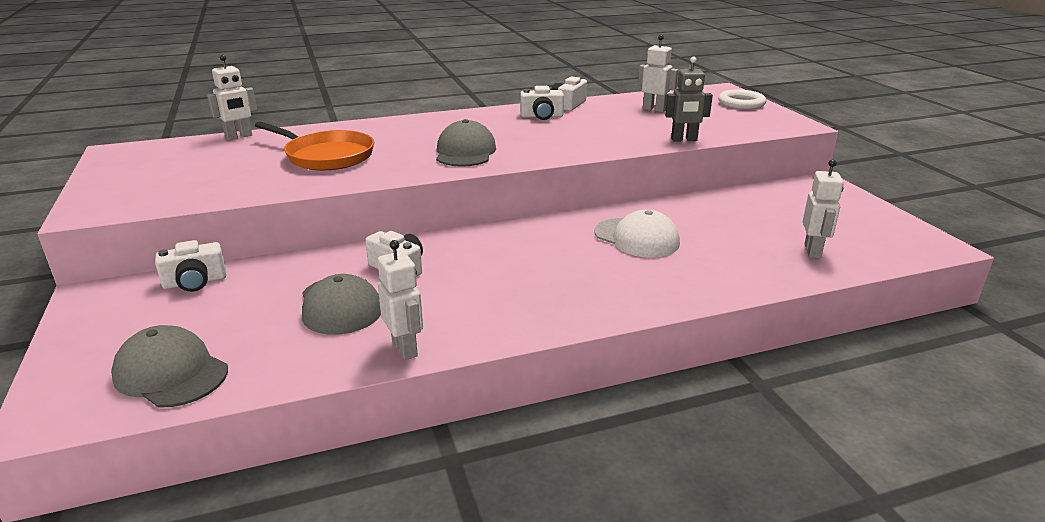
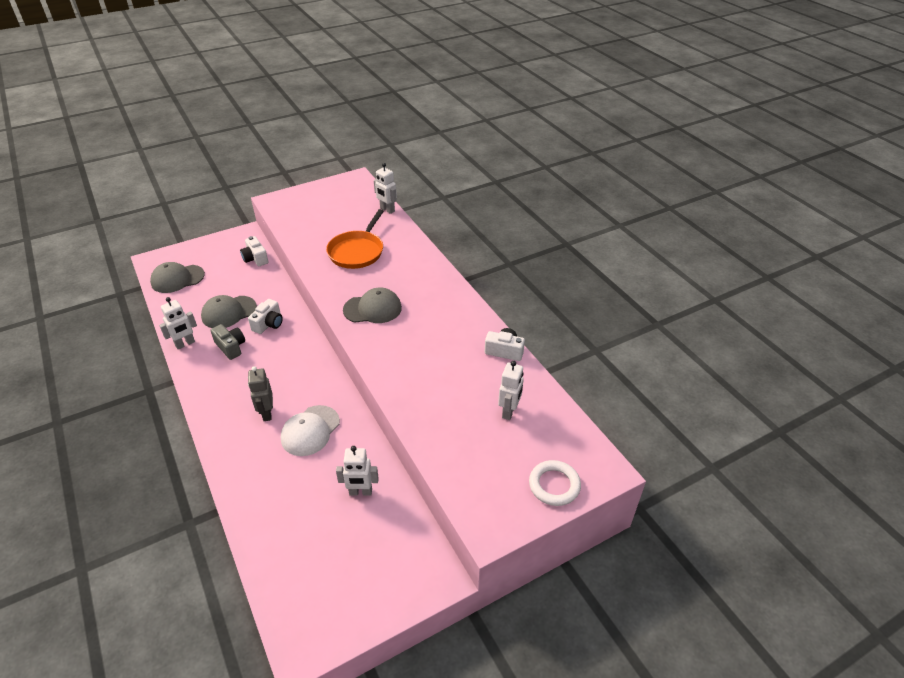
camera: 80 degrees right, 15 degrees up
(171, 373) = (177, 279): grey cap -> grey cap turned 135 degrees counterclockwise
(439, 300) = (231, 347): none -> grey camera
(542, 116) = (466, 338): white camera -> none
(684, 140) = (422, 433): grey robot -> grey robot (267, 413)
(813, 251) = (290, 543): white robot -> white robot (360, 492)

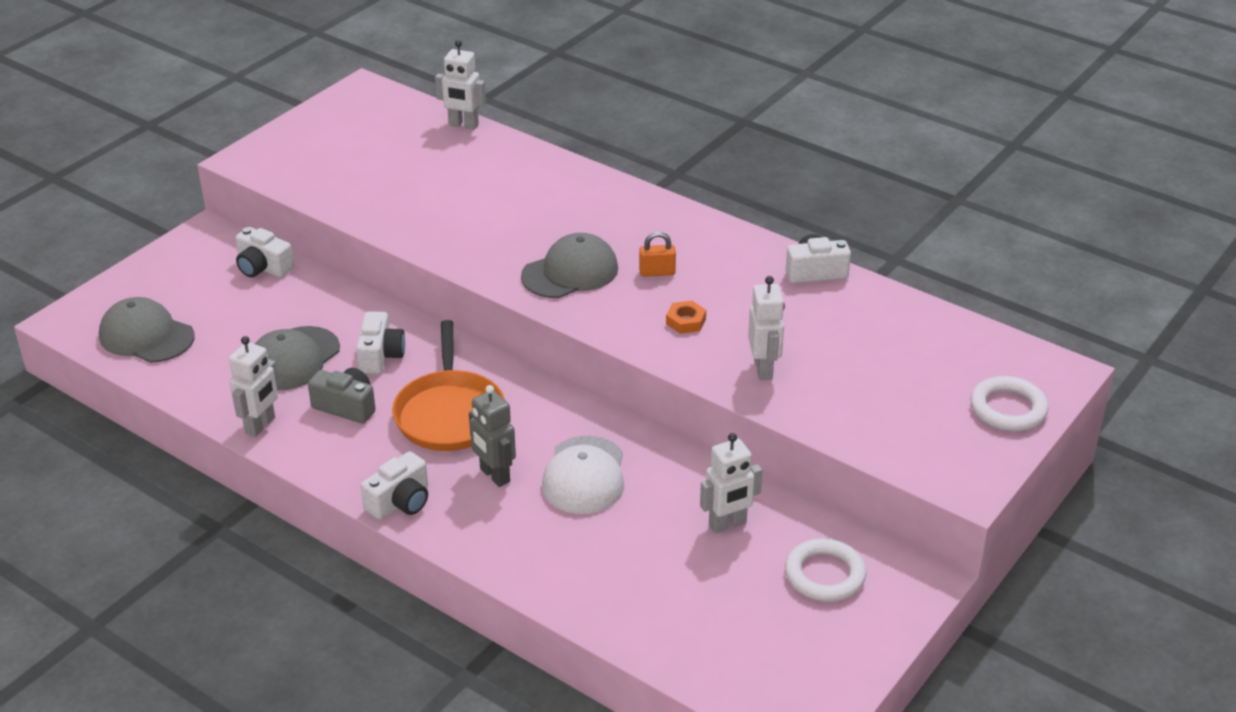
camera: 25 degrees left, 5 degrees down
(177, 279) = (146, 336): grey cap -> grey cap turned 75 degrees clockwise
(211, 411) = (400, 502): none -> white camera
(357, 251) = (470, 199): orange pan -> orange pan (449, 414)
(389, 549) = (824, 575): none -> white ring
(409, 358) = (685, 321): none -> orange nut
(417, 323) = (657, 272): none -> orange padlock
(509, 411) = (882, 344): white robot -> white robot (763, 369)

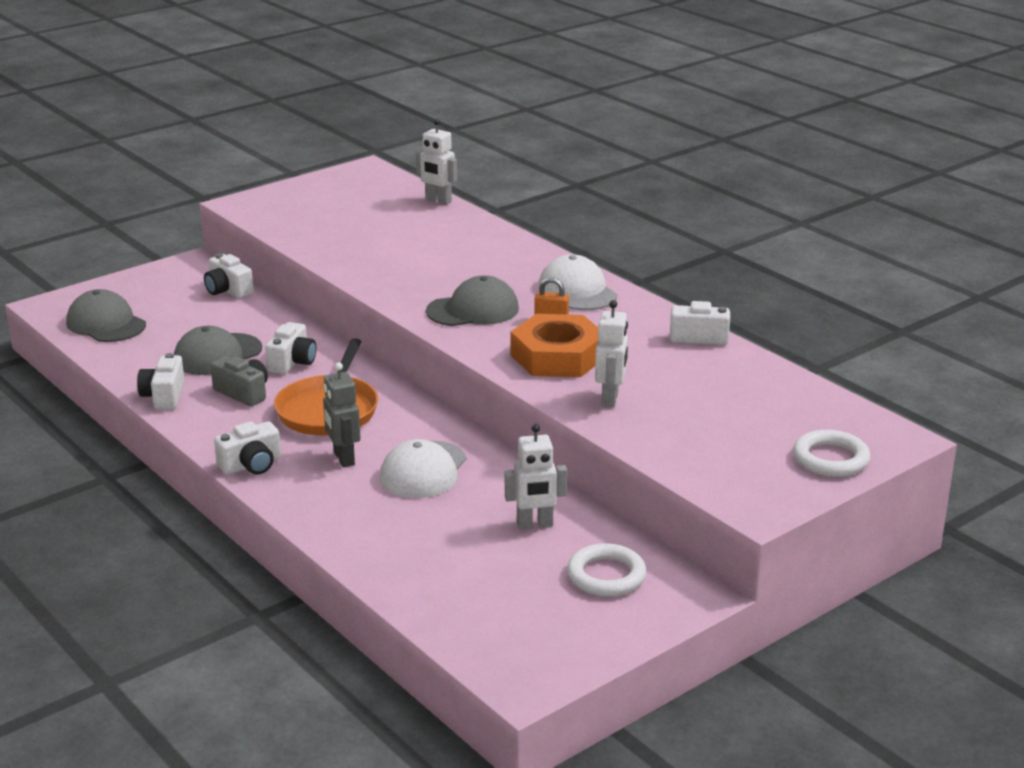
camera: 15 degrees right, 10 degrees down
(260, 425) = (164, 396): white robot -> white camera
(666, 229) = (577, 291): none -> white cap
(685, 321) = (557, 356): orange nut -> orange nut, size x2.44

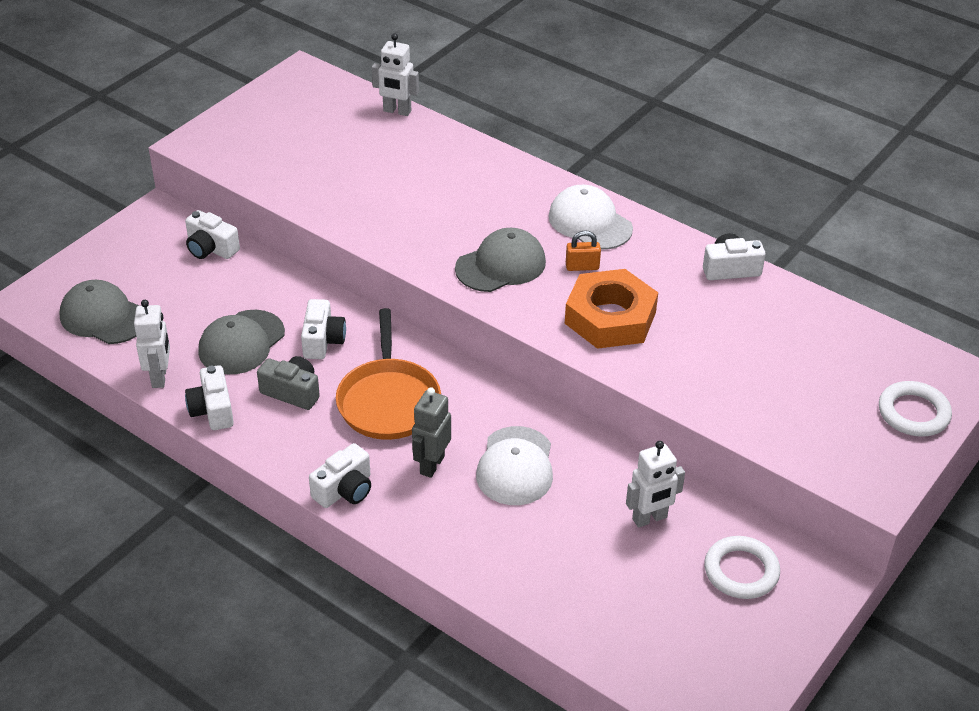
camera: 15 degrees left, 15 degrees up
(343, 458) = (431, 465): grey robot -> grey robot turned 60 degrees clockwise
(610, 399) = (684, 368): white robot -> white robot (160, 377)

